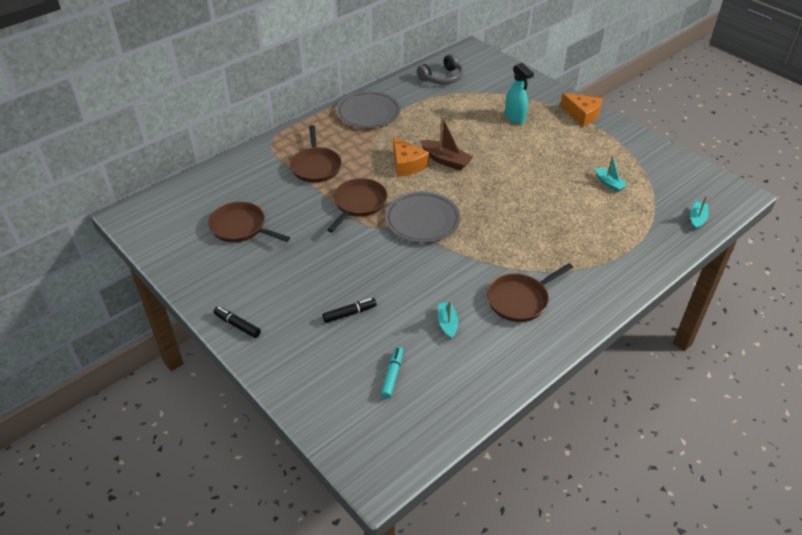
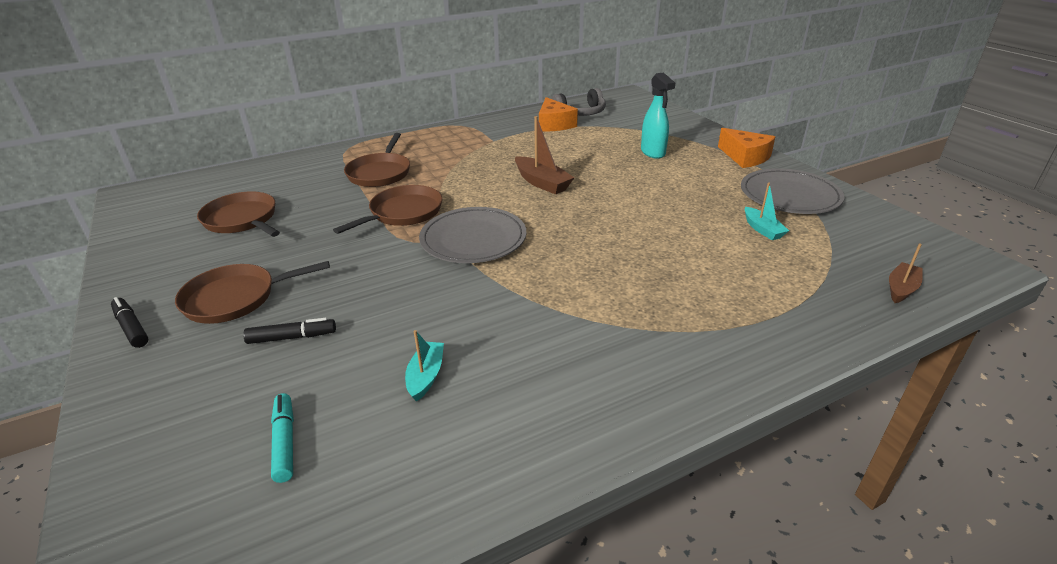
camera: 15 degrees right, 10 degrees down
(368, 113) = (476, 133): grey plate -> grey plate (789, 195)
(392, 375) = (284, 442): turquoise marker -> turquoise marker turned 45 degrees counterclockwise
(407, 165) = (490, 182): orange cheese -> orange cheese (554, 124)
(520, 300) = (562, 360): brown pan -> brown pan (235, 298)
(697, 219) = (901, 289): turquoise boat -> brown boat

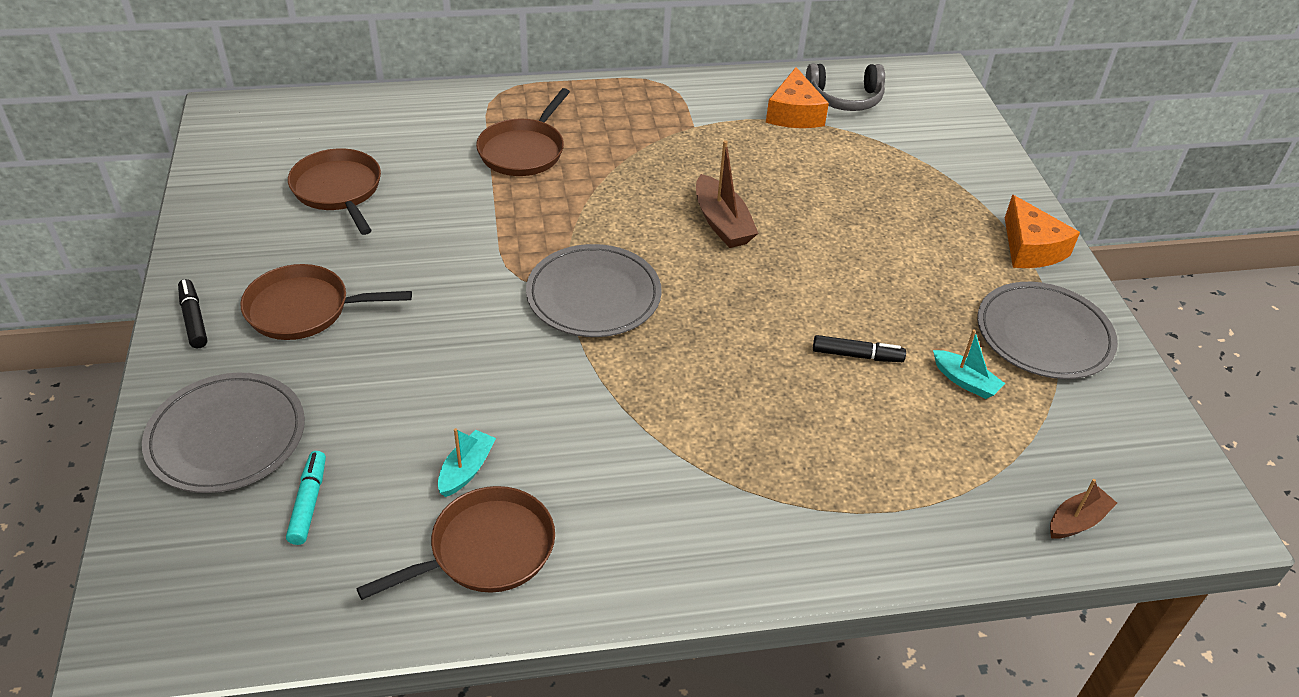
camera: 15 degrees right, 10 degrees up
(185, 409) = (226, 437): none -> grey plate
(292, 337) = (348, 380): black marker -> black marker (857, 355)
(403, 213) = (527, 229): brown pan -> brown pan (486, 549)
(653, 153) = (903, 206): turquoise spray bottle -> none
(762, 229) = (965, 381): turquoise boat -> turquoise boat turned 45 degrees counterclockwise

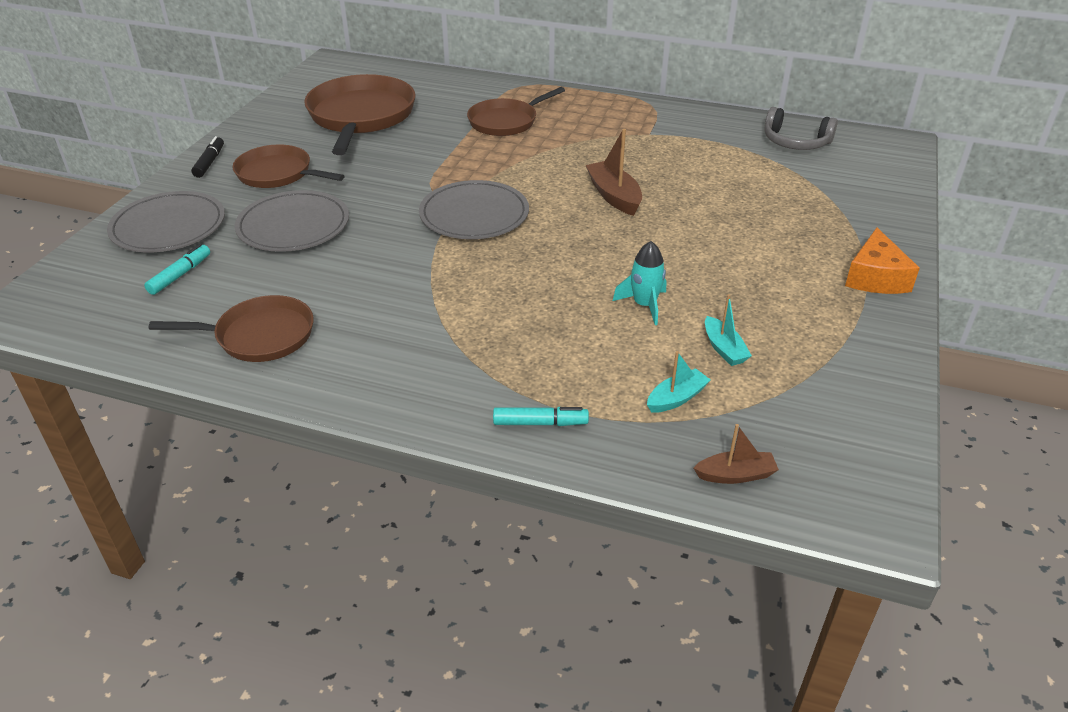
camera: 30 degrees right, 5 degrees down
(338, 190) = (361, 116): brown pan -> brown pan, size x1.61
(466, 470) = (291, 288): turquoise boat -> turquoise boat (676, 398)
(722, 223) = (614, 196): brown boat -> brown boat turned 150 degrees clockwise
(794, 113) = (741, 142): orange cheese -> none
(857, 355) = (644, 305): black marker -> turquoise rocket
(869, 537) = (540, 423): none -> turquoise marker
(1044, 335) = (830, 339): grey plate -> grey plate (293, 226)

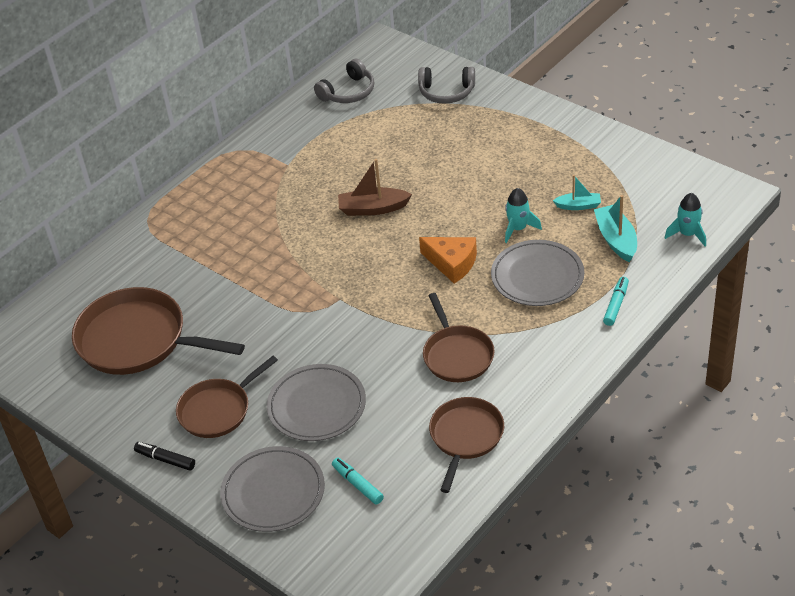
camera: 65 degrees left, 5 degrees up
(474, 215) = (358, 292): grey plate -> grey plate (537, 276)
(505, 122) = (212, 244): brown pan -> brown pan (457, 355)
(676, 398) = (616, 239): turquoise boat -> turquoise boat, size x1.57
(735, 475) = (687, 234): brown boat -> turquoise rocket
(857, 202) = (446, 92): none -> grey headphones
(875, 277) = (535, 116): orange cheese -> orange cheese (452, 263)

